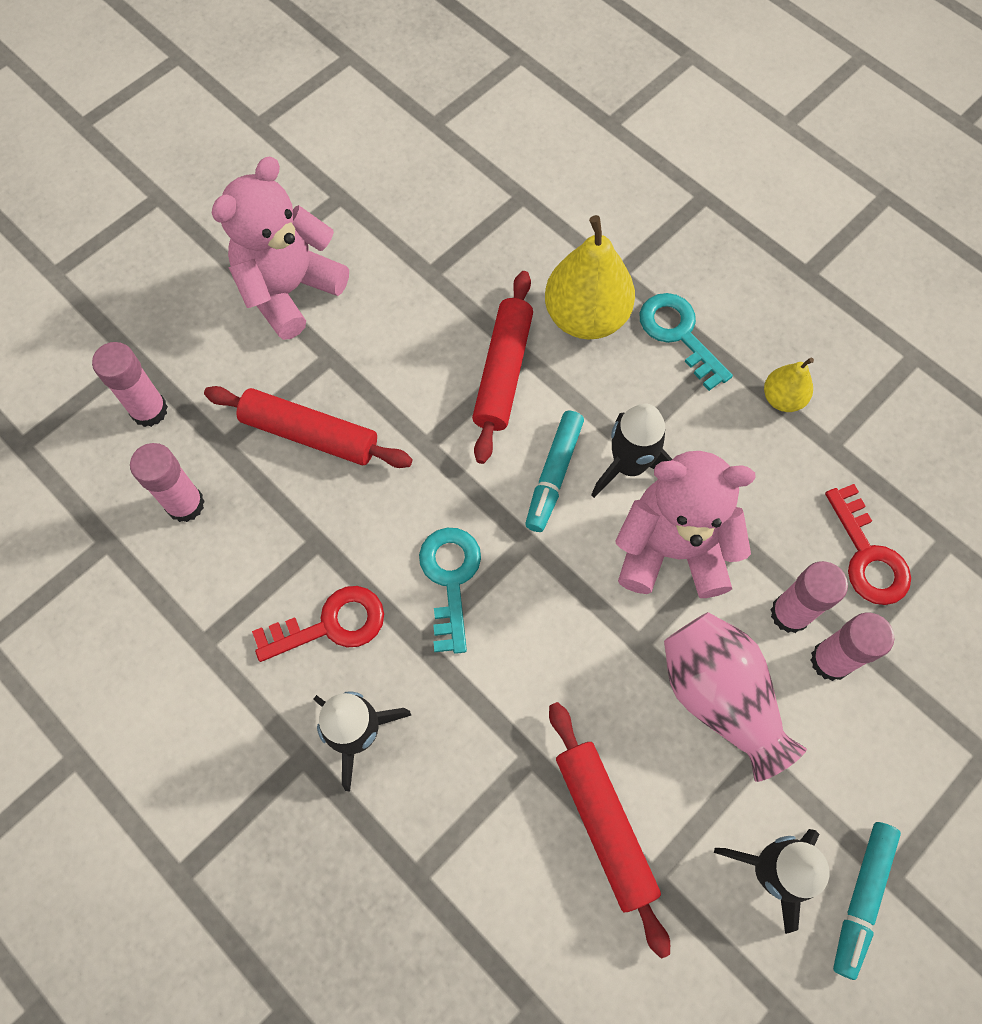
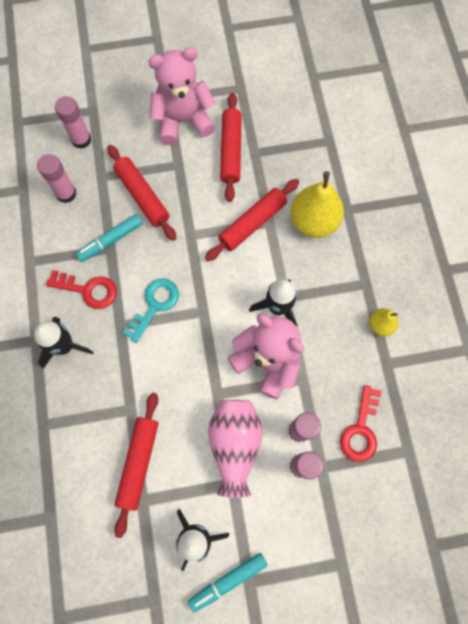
camera: 35 degrees right, 5 degrees up
(394, 291) = (231, 151): none -> red rolling pin
(553, 475) = (238, 288): turquoise marker -> turquoise marker (111, 240)
(678, 334) = (353, 259): turquoise key -> none

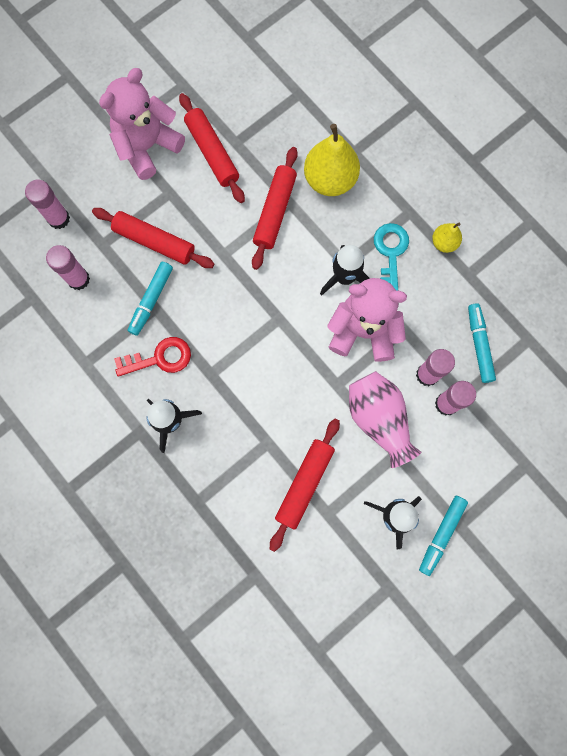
camera: 30 degrees left, 5 degrees up
(138, 463) = (304, 484): red rolling pin -> red rolling pin turned 45 degrees clockwise
(155, 305) = (231, 337): turquoise key -> turquoise key (390, 253)
(360, 430) = (479, 344): red key -> turquoise marker

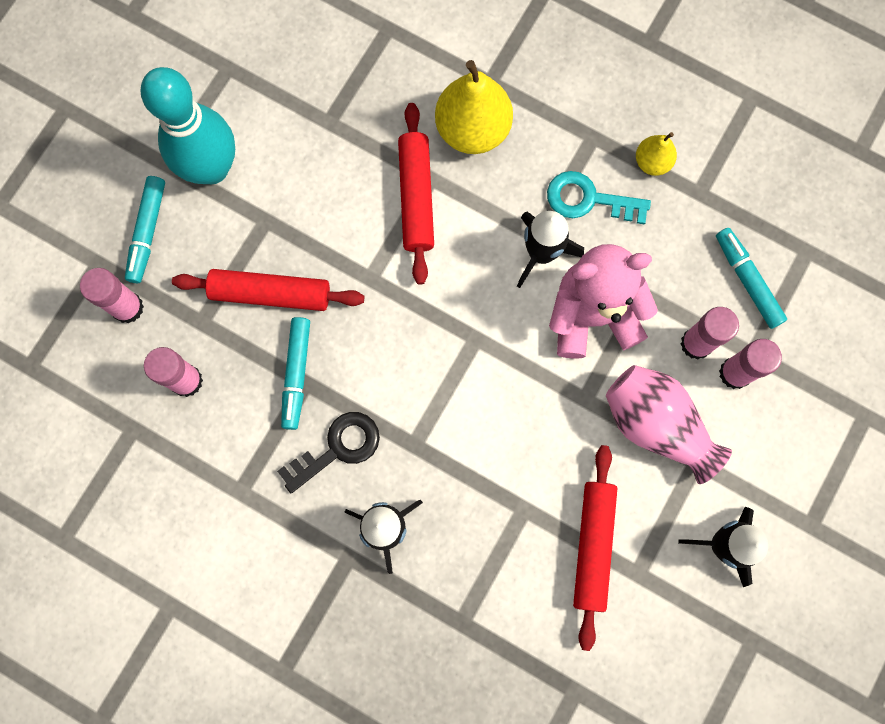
camera: 20 degrees left, 0 degrees up
(147, 147) = (211, 168): pink teddy bear -> turquoise bowling pin
(160, 358) = (338, 448): red key -> black key
(212, 152) = (302, 146): red rolling pin -> none
(390, 253) = (588, 199): turquoise key -> turquoise key turned 60 degrees counterclockwise
(441, 535) = (792, 546): turquoise marker -> turquoise marker (147, 232)

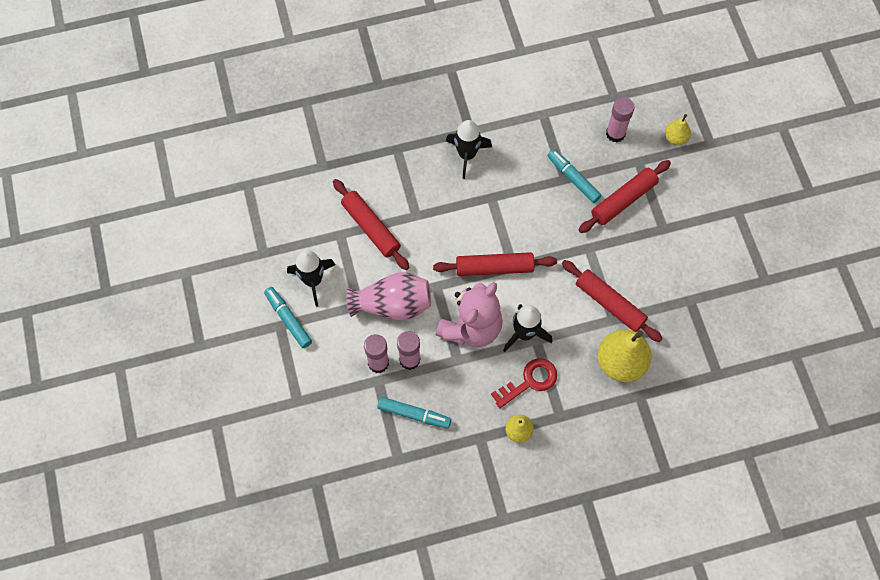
camera: 135 degrees right, 10 degrees down
(127, 307) = (675, 138): pink glue stick -> yellow pear
(147, 232) = (706, 175): turquoise marker -> turquoise marker (288, 319)
(211, 168) = (714, 228): turquoise bowling pin -> none
(338, 448) = (521, 166): black key -> none
(498, 357) = (494, 267): none -> red rolling pin
(588, 199) = (530, 381): turquoise key -> red key

